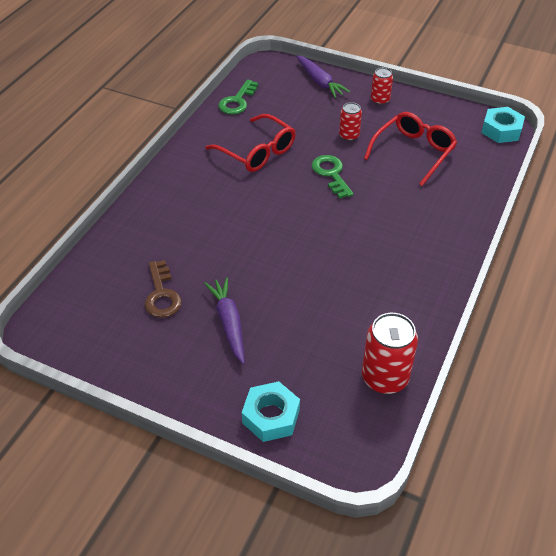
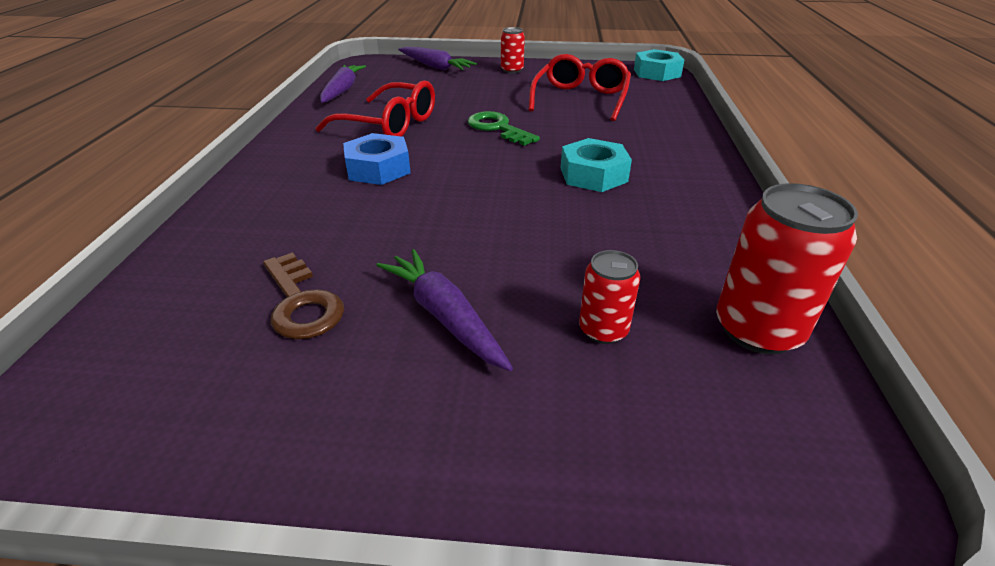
camera: 20 degrees left, 10 degrees down
(234, 198) = (378, 168): none -> blue nut
(237, 101) = (342, 90): green key -> purple carrot
(271, 416) = (616, 458): turquoise nut -> turquoise nut (593, 175)
(349, 136) = (497, 97): red can -> red can (603, 330)

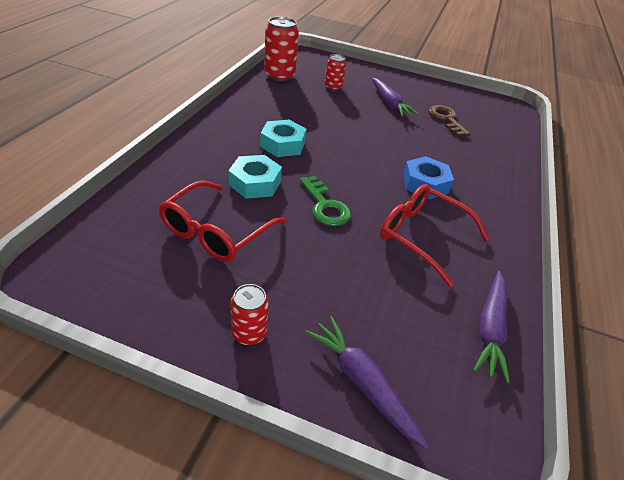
camera: 170 degrees left, 5 degrees up
(657, 73) = (63, 266): turquoise nut -> turquoise nut (255, 183)

